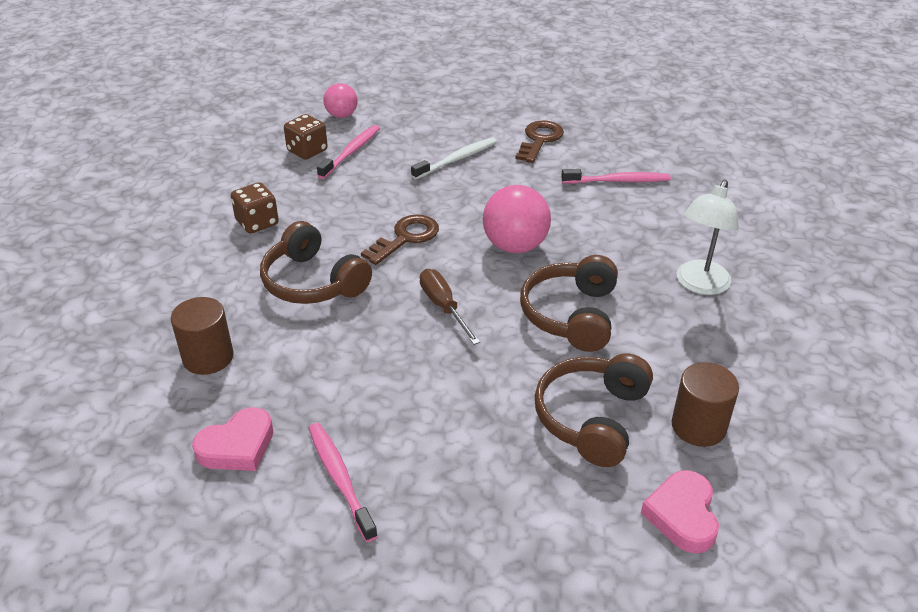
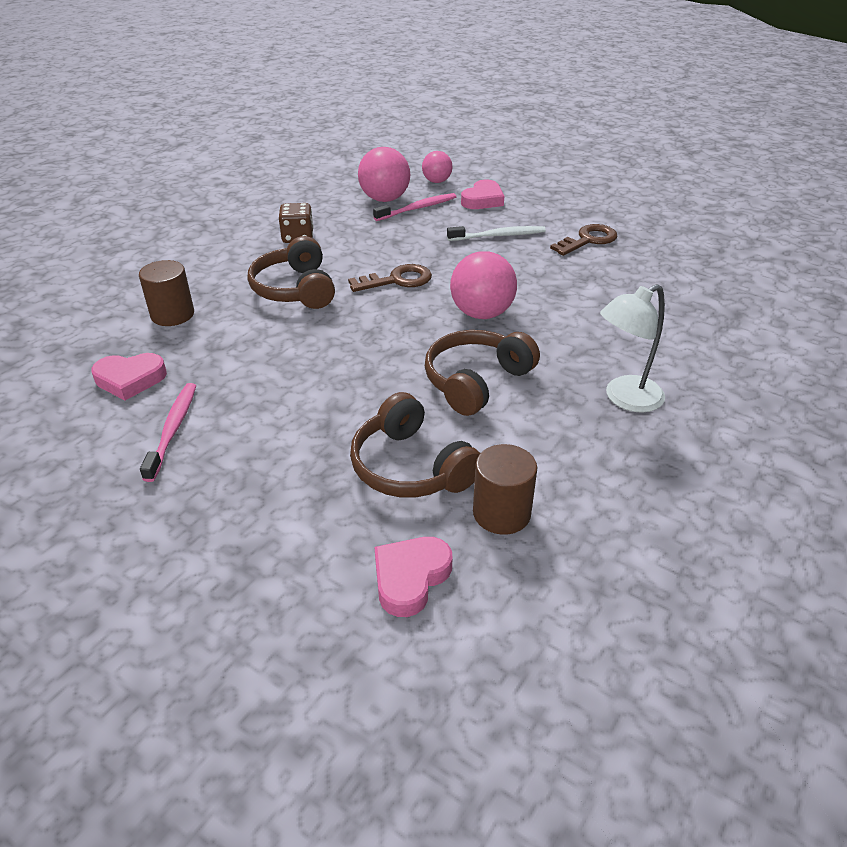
camera: 30 degrees right, 0 degrees up
(307, 151) = (385, 199): brown dice -> pink ball
(406, 124) = (483, 200): none -> pink heart
(443, 307) = (375, 339): brown screwdriver -> none
(592, 418) = (411, 467): brown headphones -> brown headphones turned 90 degrees counterclockwise
(618, 181) = (630, 291): pink toothbrush -> none

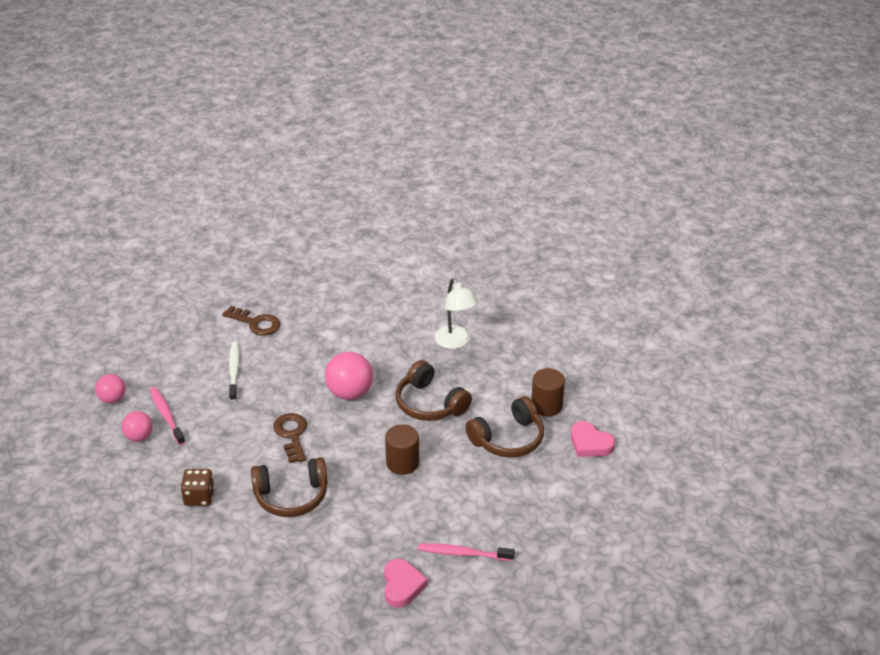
camera: 85 degrees left, 0 degrees up
(172, 315) = (315, 572): brown cylinder -> brown cylinder (402, 463)
(385, 199) = (139, 436): pink ball -> pink ball, size x0.61
(483, 200) = (163, 373): pink heart -> none
(588, 240) = (256, 323): brown key -> brown key turned 150 degrees clockwise

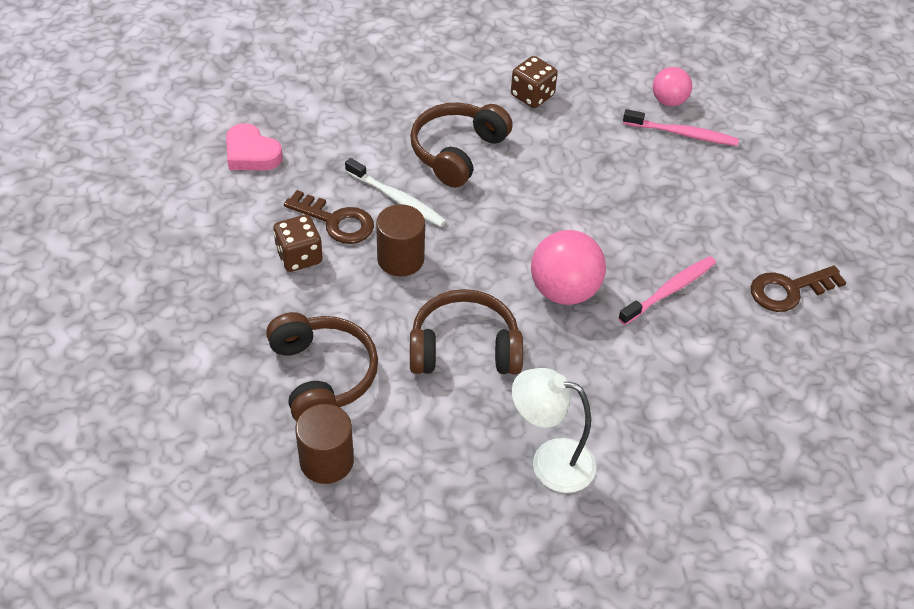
camera: 130 degrees right, 10 degrees up
(112, 399) = (752, 112): pink ball -> none
(234, 371) = (709, 221): white toothbrush -> white toothbrush (397, 199)
(292, 435) = (547, 203): brown key -> brown key (336, 221)
(450, 502) = (299, 256): none -> brown dice
(463, 553) = (227, 218): pink toothbrush -> pink toothbrush (669, 290)
(508, 439) = (322, 375): brown headphones -> brown headphones turned 150 degrees clockwise
(590, 443) = (216, 449): pink heart -> none

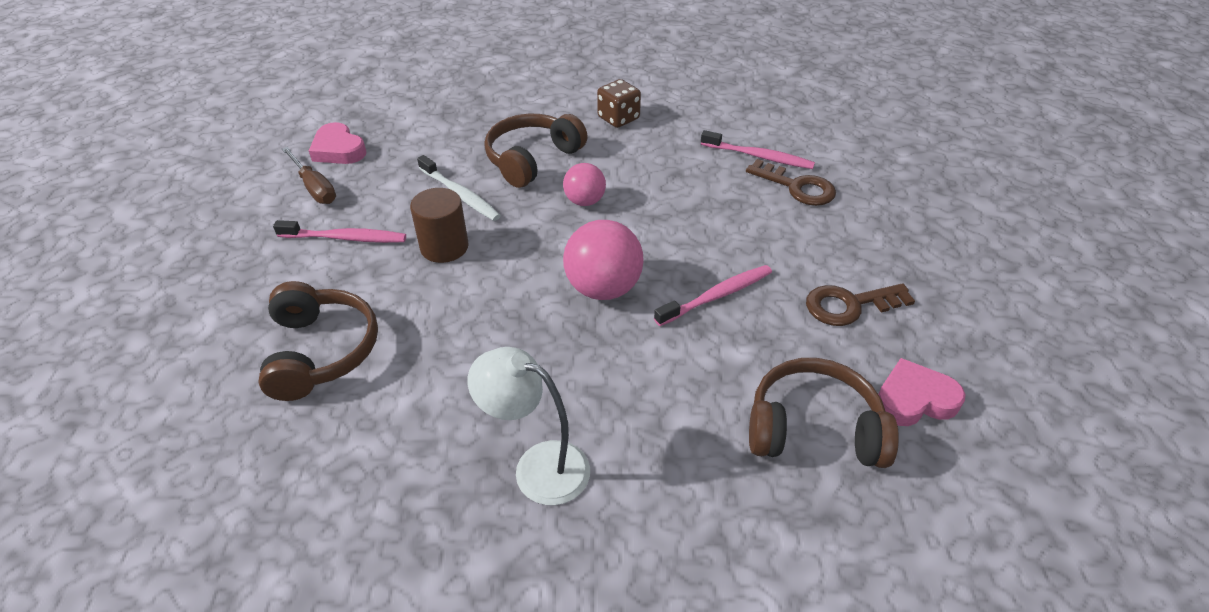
camera: 10 degrees right, 5 degrees down
(244, 201) = (314, 188): none -> brown screwdriver
(299, 256) = (345, 238): brown dice -> pink toothbrush
(326, 461) = (288, 441): brown cylinder -> none
(336, 221) = (394, 210): brown key -> brown key (797, 187)
(464, 348) = (480, 336): brown headphones -> brown headphones (813, 429)
(668, 101) = (750, 129): pink ball -> pink ball (584, 201)
(852, 374) = (914, 399): none -> pink heart

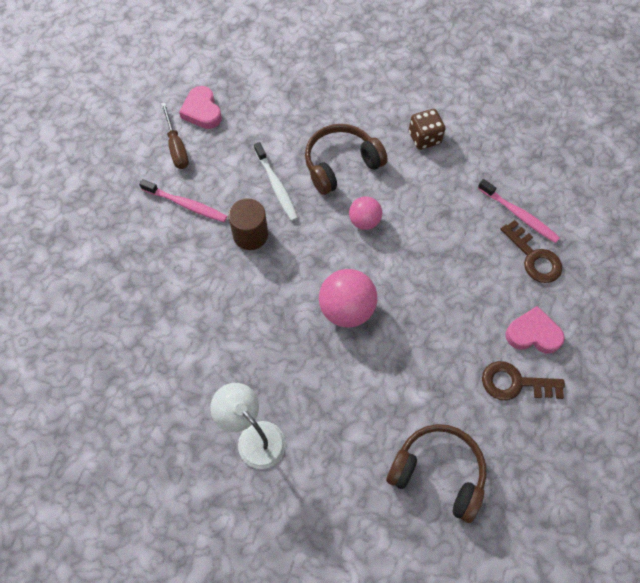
camera: 20 degrees right, 20 degrees up
(321, 351) = (148, 301): brown headphones -> none
(717, 296) = (423, 342): pink toothbrush -> none
(914, 399) = (518, 475): pink heart -> pink heart (533, 334)

